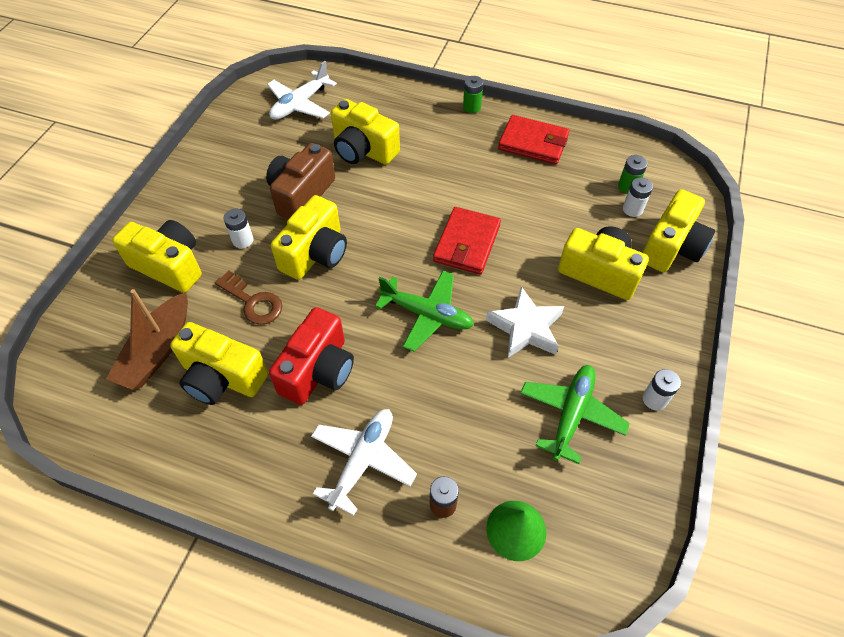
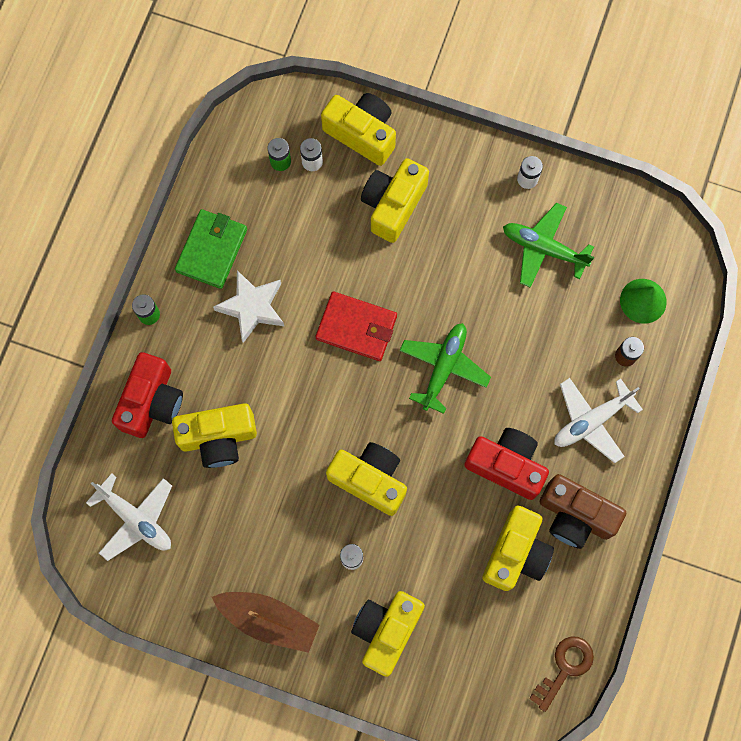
camera: 90 degrees left, 20 degrees up
(158, 350) = (488, 620): brown boat -> brown boat (269, 620)
(253, 302) = (431, 536): brown key -> brown key (565, 667)
(301, 194) = (286, 502): brown camera -> brown camera (575, 516)
(363, 150) = (218, 438): yellow camera -> yellow camera turned 45 degrees clockwise
(363, 461) = (591, 421): white plane -> white plane turned 60 degrees counterclockwise
(396, 111) = (152, 402): none -> red camera
(525, 328) = (457, 278): white star -> white star (252, 307)
(533, 143) = (212, 250): red wallet -> green wallet

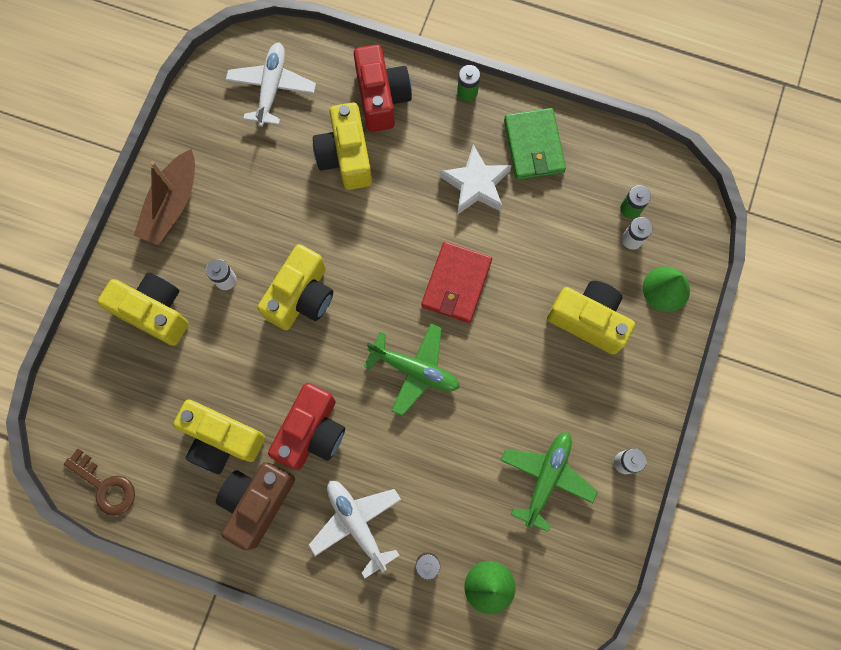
camera: 90 degrees right, 0 degrees up
(136, 519) = (272, 88): white plane -> white plane turned 150 degrees clockwise
(152, 402) = (382, 98): red camera -> red camera turned 120 degrees counterclockwise
(212, 250) = (533, 146): green wallet -> green wallet turned 60 degrees clockwise
(362, 133) = (666, 289): yellow camera -> green cone

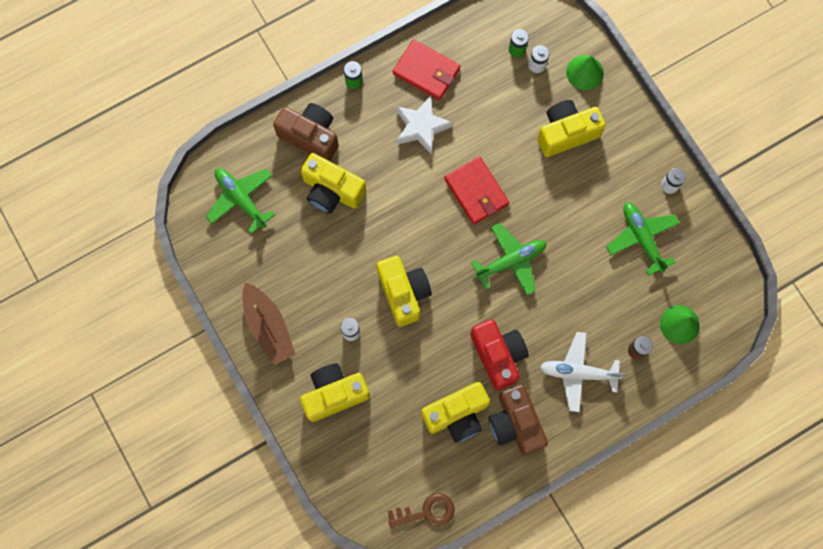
camera: 50 degrees left, 0 degrees up
(272, 88) = (241, 199): white plane -> green plane
(382, 98) = (310, 136): red camera -> brown camera
(533, 146) = (426, 71): green wallet -> red wallet

